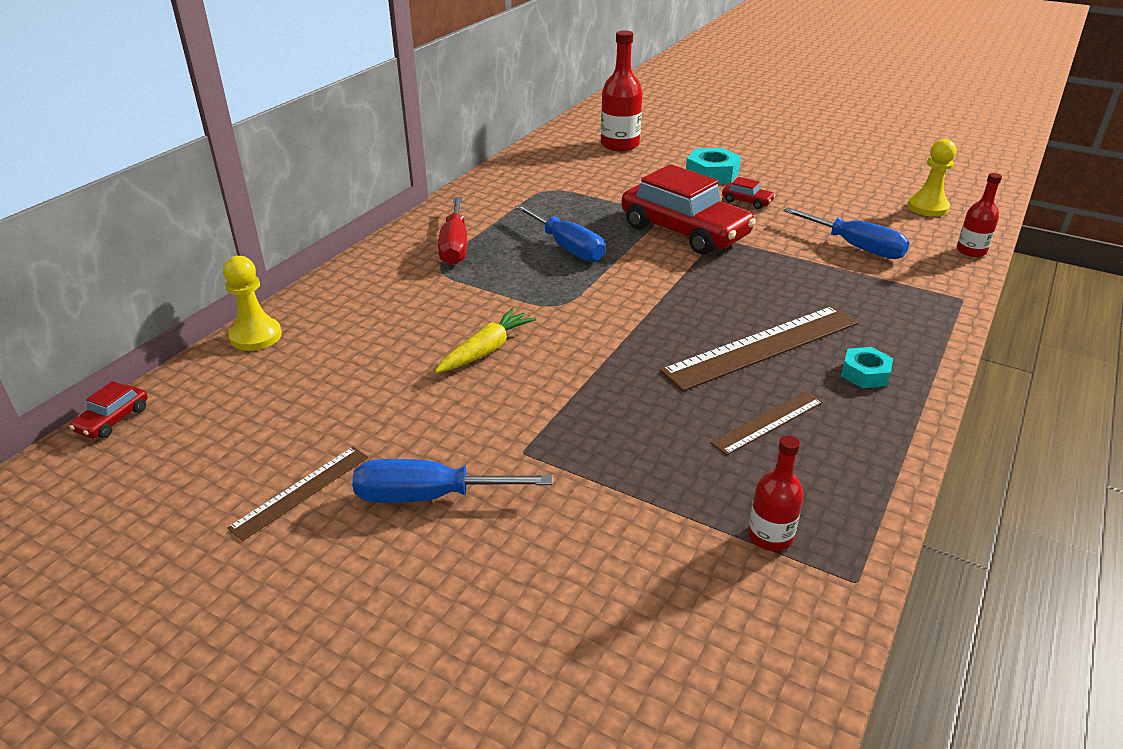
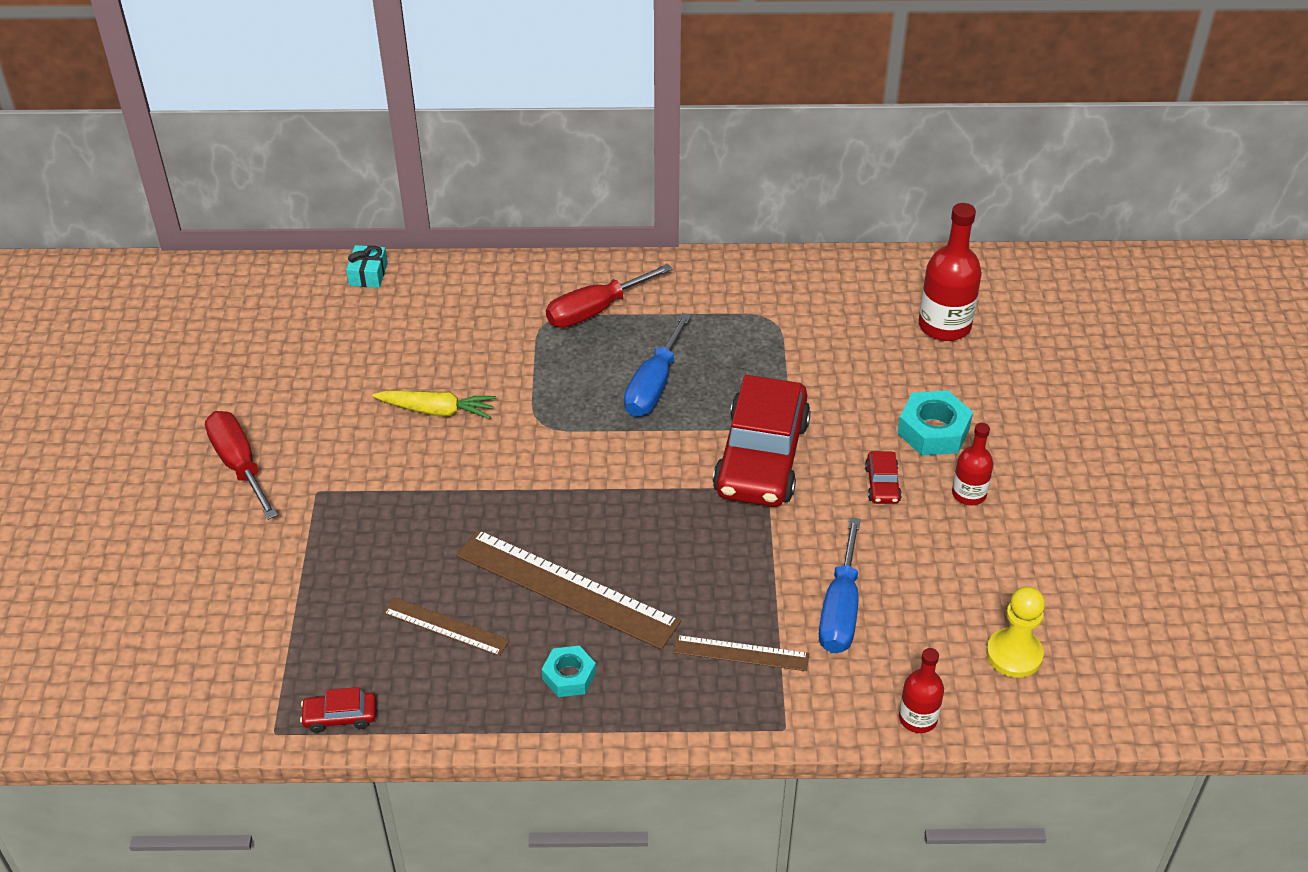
camera: 60 degrees right, 10 degrees up
(113, 419) = (229, 268): red car -> red car (340, 716)
(256, 336) = (368, 274): yellow pawn -> turquoise gift
(301, 491) = (209, 399): brown ruler -> brown ruler (741, 653)
(429, 496) = (239, 465): blue screwdriver -> red screwdriver
(770, 536) = (298, 668): red bottle -> red bottle (969, 494)

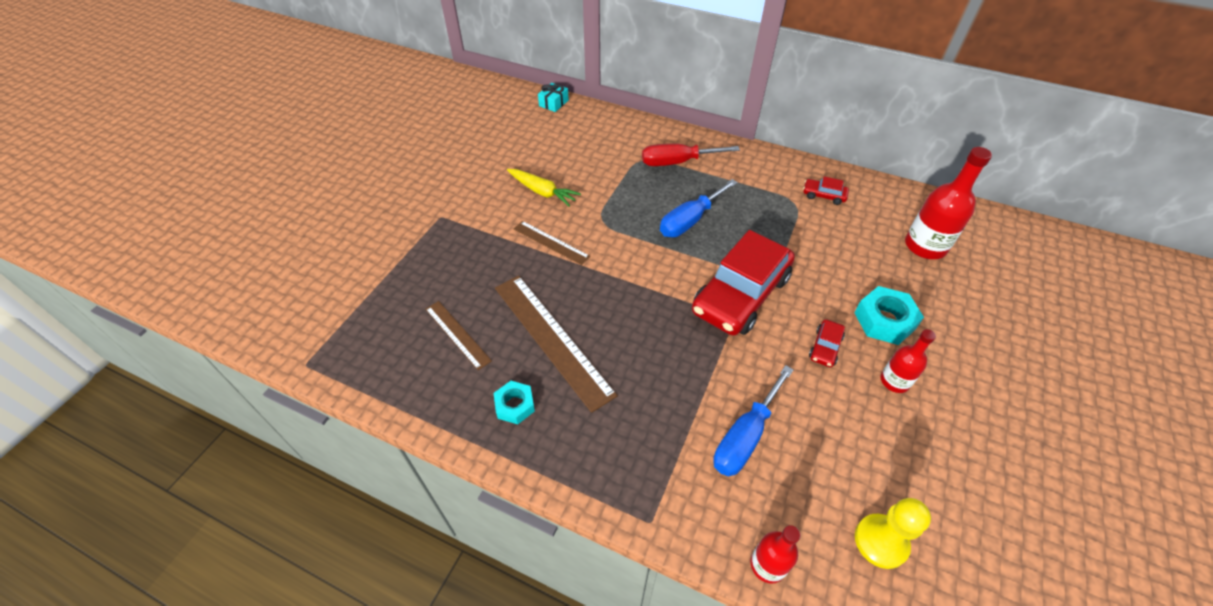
camera: 25 degrees right, 5 degrees up
(239, 465) = (409, 186): red screwdriver -> none
(340, 716) = (351, 371): red car -> red car (823, 195)
(741, 653) = (649, 440): brown ruler -> brown ruler (551, 242)

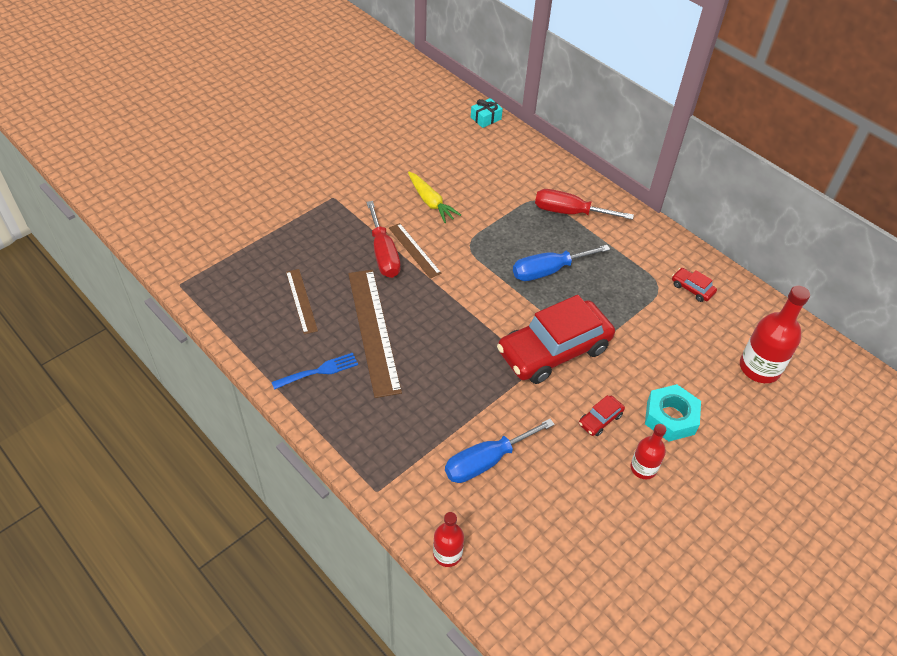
camera: 20 degrees right, 0 degrees up
(515, 405) = (319, 371): turquoise nut -> blue fork
(521, 256) = (383, 254): none -> red screwdriver
(881, 541) = (546, 575): yellow pawn -> none

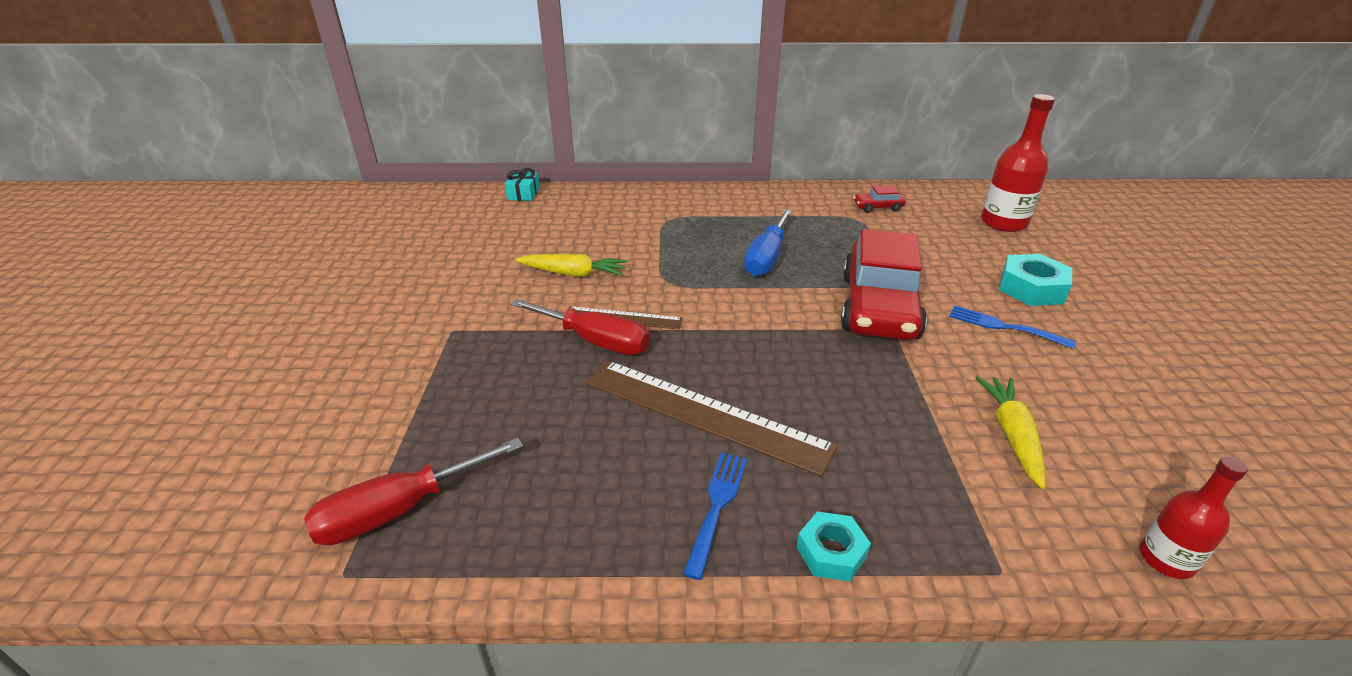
camera: 45 degrees left, 15 degrees down
(301, 301) = (571, 451): brown ruler -> none
(330, 425) = (831, 552): none -> turquoise nut
(486, 461) = (1012, 435): blue screwdriver -> yellow carrot
(569, 212) = (708, 214): red screwdriver -> red screwdriver (399, 510)
(600, 419) = (1004, 327): red car -> blue fork
(643, 468) = (1093, 334): red bottle -> none

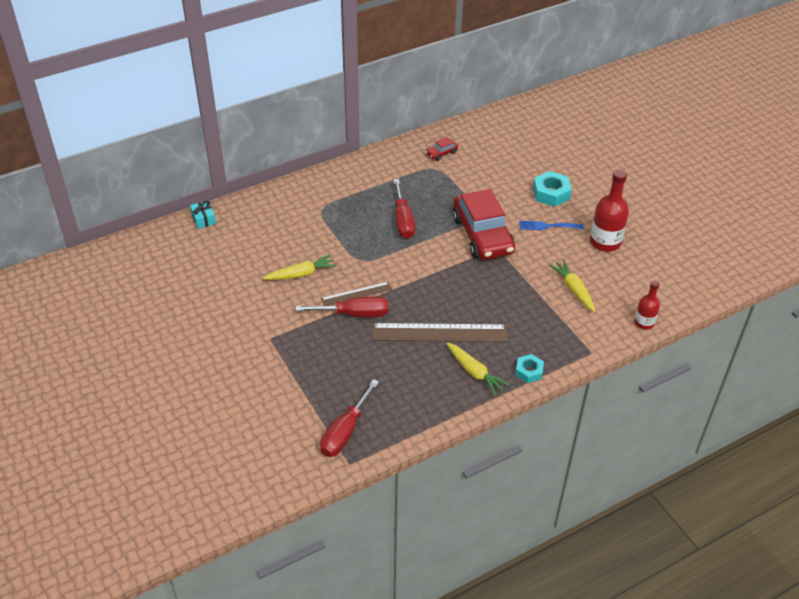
camera: 30 degrees left, 10 degrees up
(717, 506) = (474, 372): blue fork -> yellow carrot
(766, 258) = (403, 221): blue screwdriver -> red screwdriver
(1003, 223) = (518, 143): red bottle -> red bottle (605, 242)

